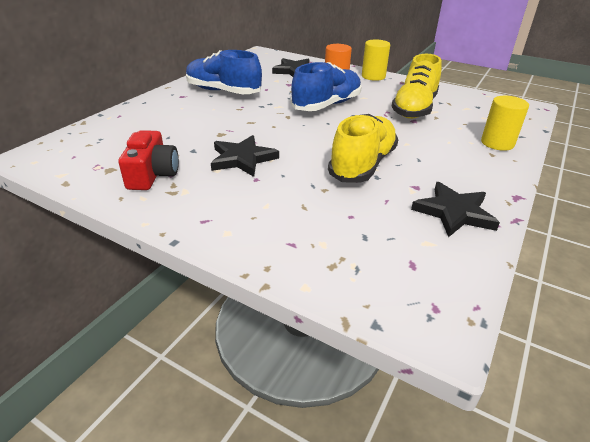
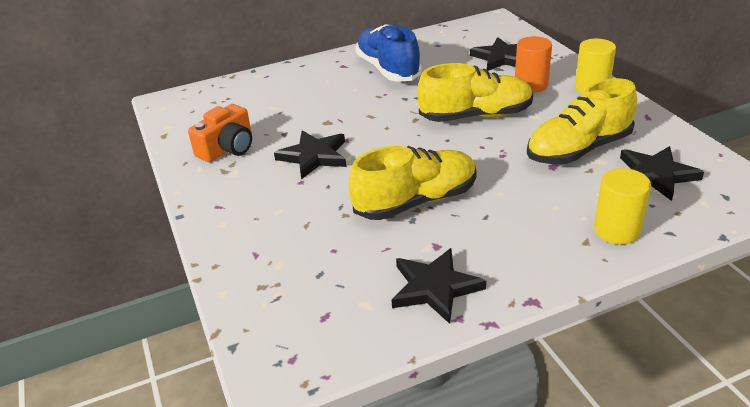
camera: 40 degrees right, 0 degrees up
(152, 174) = (228, 148): red camera -> orange camera
(327, 105) = (476, 116): blue shoe -> yellow shoe
(471, 110) = (656, 175): none -> black star

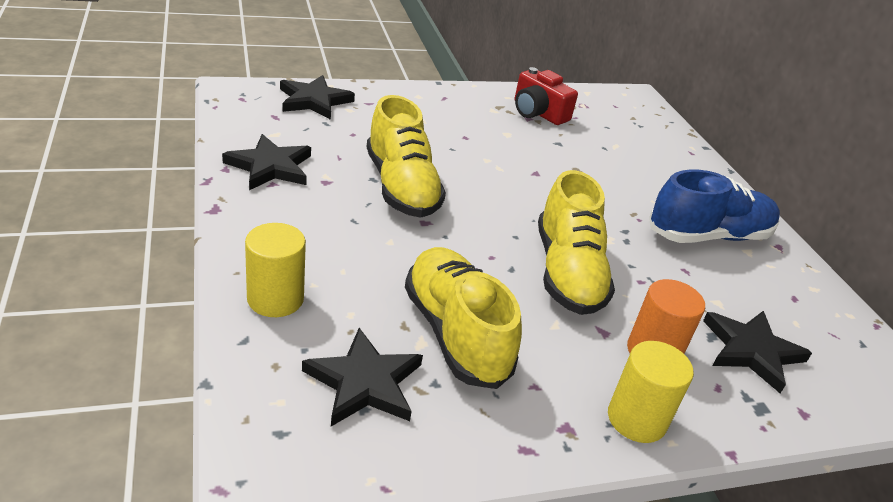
camera: 90 degrees right, 0 degrees up
(228, 148) = (538, 113): orange camera -> red camera
(314, 156) = (508, 150): black star -> black star (314, 101)

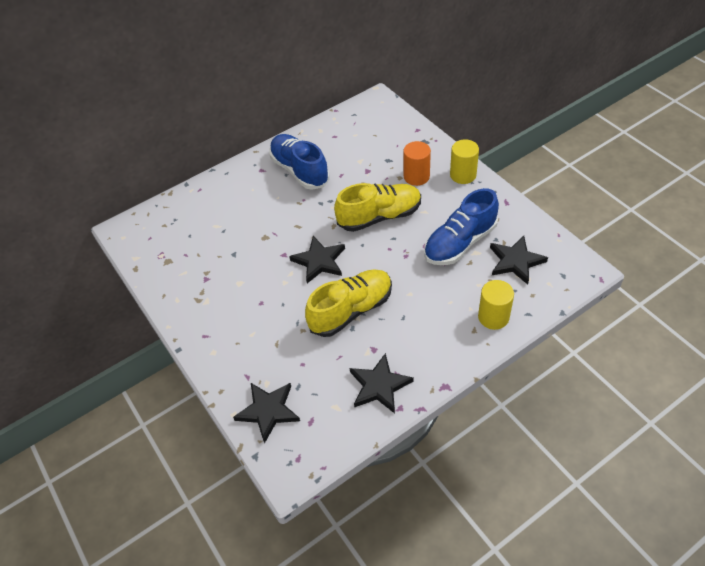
camera: 100 degrees left, 15 degrees up
(455, 333) = (460, 243): yellow shoe -> blue shoe
(538, 113) = (193, 276): red camera -> none
(751, 351) = (389, 147): black star -> black star (319, 261)

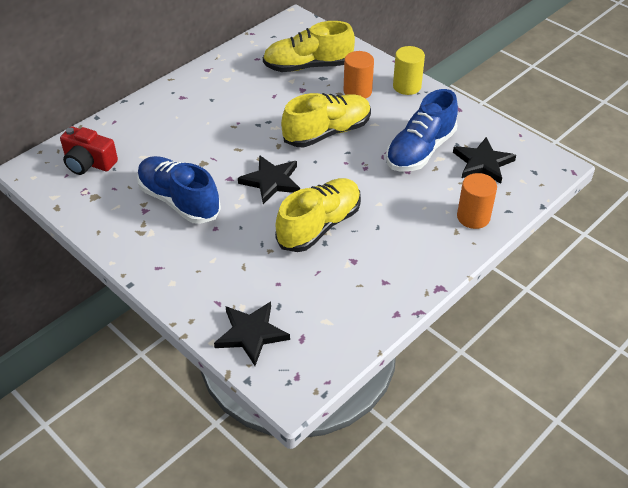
camera: 15 degrees left, 5 degrees down
(170, 228) = (89, 162): none -> red camera
(300, 170) = (226, 94): blue shoe -> blue shoe (179, 201)
(377, 147) = (308, 66): none -> yellow shoe
(379, 386) = (369, 295): black star -> none
(493, 317) = (473, 217): yellow cylinder -> orange cylinder

